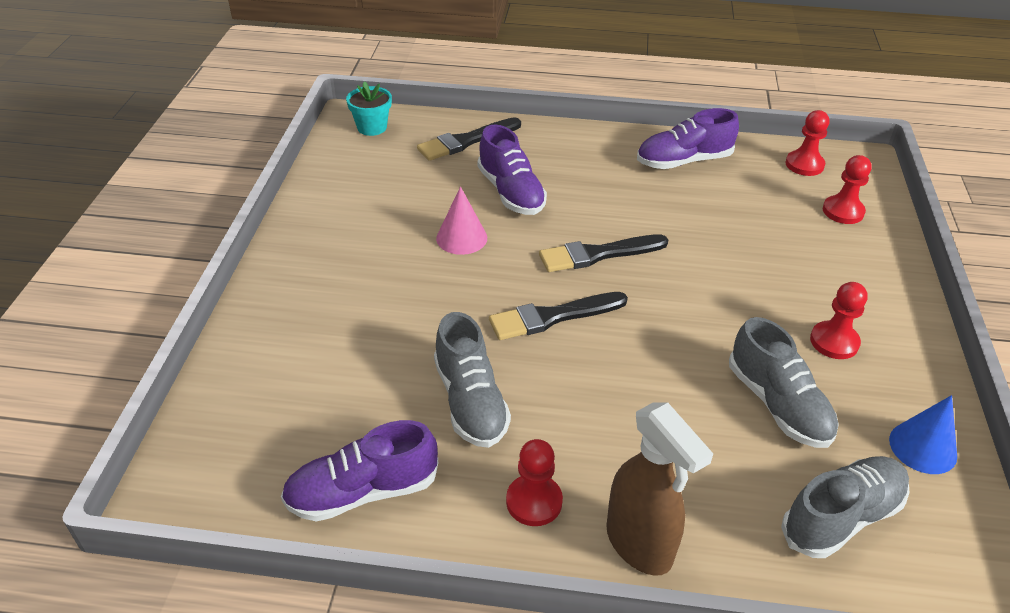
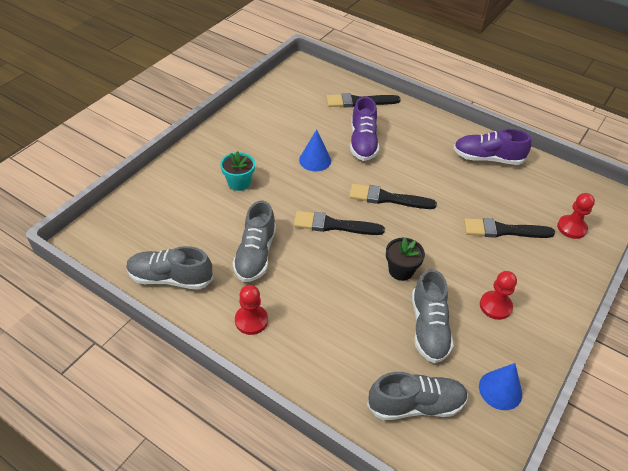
camera: 25 degrees right, 5 degrees up
(362, 492) = (170, 278): purple shoe -> grey shoe
(372, 127) = (310, 76): turquoise flower pot -> turquoise flower pot (239, 183)
(461, 238) = (315, 160): pink cone -> blue cone
(639, 545) = (290, 367): brown spray bottle -> none
(686, 343) = (401, 270): none -> black flower pot
(770, 243) = (503, 230): none -> black brush
(804, 165) = (570, 188): red pawn -> none

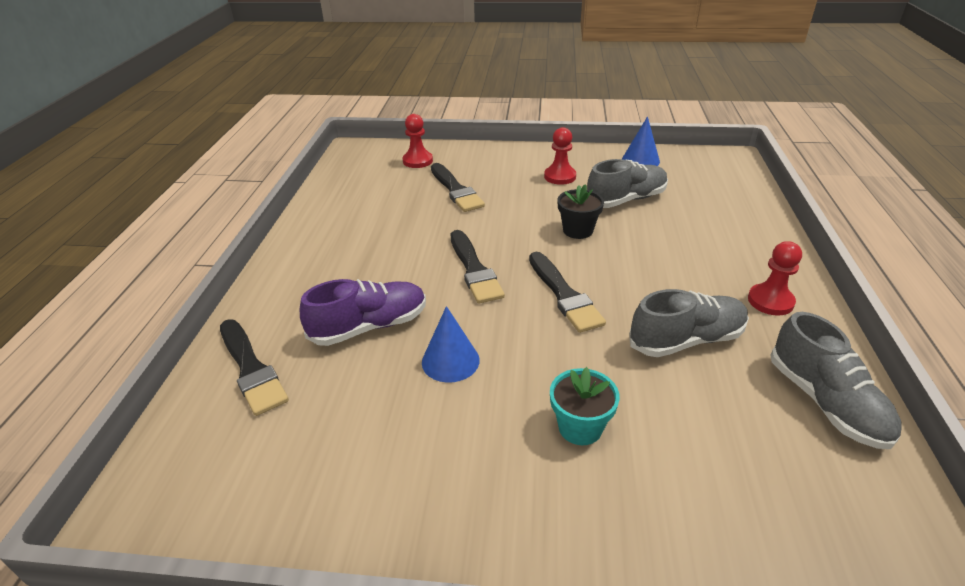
camera: 115 degrees left, 10 degrees down
(416, 405) = (707, 188): grey shoe -> none
(487, 158) = (336, 221): purple shoe -> none

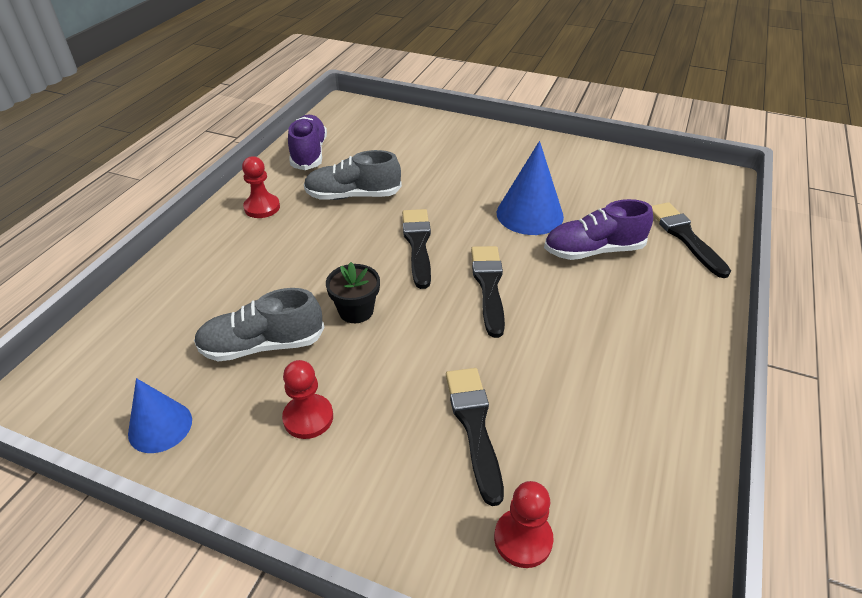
camera: 165 degrees left, 5 degrees up
(450, 361) = (529, 214): blue cone -> blue cone, size x1.53
(580, 427) = (459, 168): turquoise flower pot -> none
(825, 402) = (309, 154): grey shoe -> purple shoe

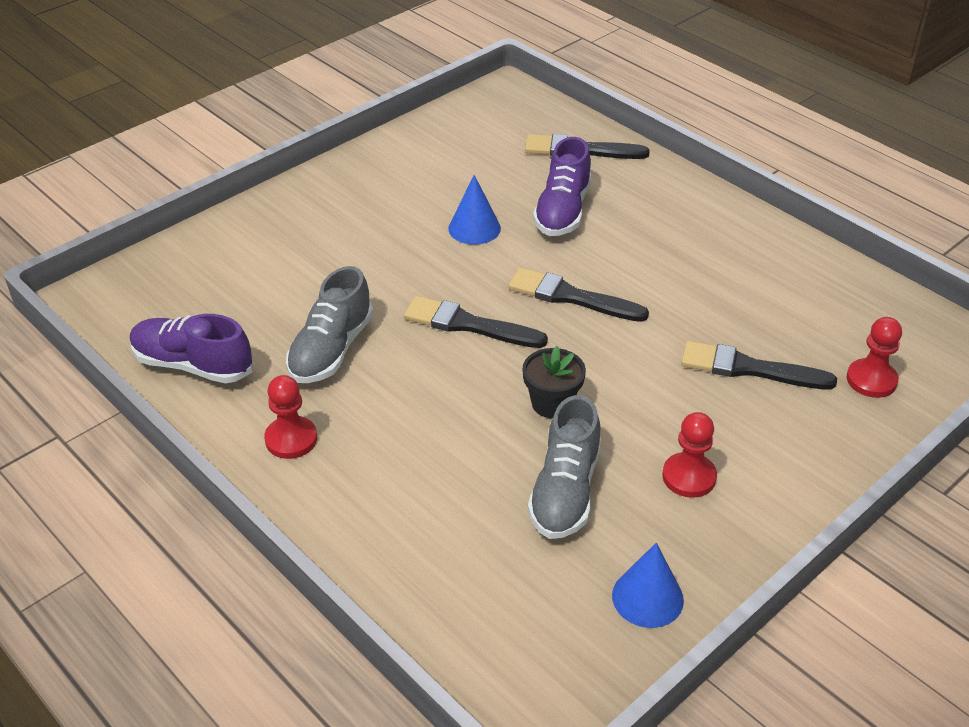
camera: 65 degrees left, 0 degrees up
(529, 214) = (474, 228): blue cone -> blue cone, size x0.65

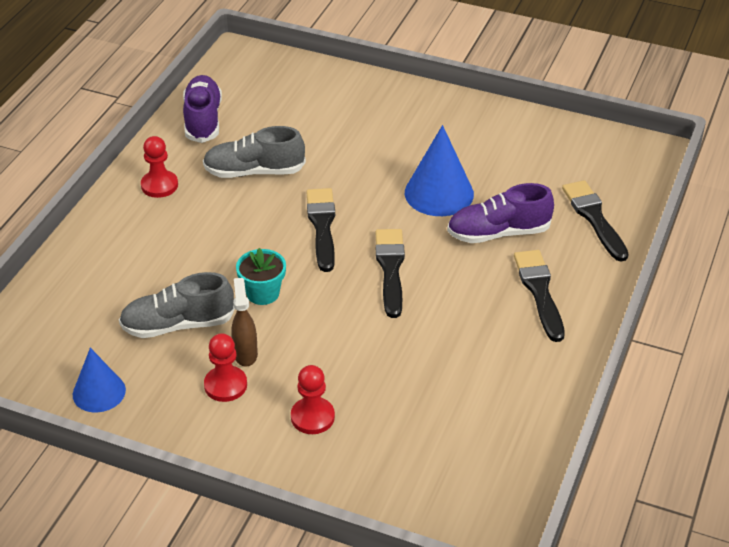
camera: 65 degrees right, 0 degrees up
(474, 228) = (439, 193): blue cone -> blue cone, size x1.53
(552, 403) = (263, 293): black flower pot -> turquoise flower pot
(645, 446) = (245, 354): none -> brown spray bottle
(749, 368) = (369, 391): black brush -> black brush (539, 291)
(871, 380) = (402, 472): red pawn -> red pawn (312, 417)

